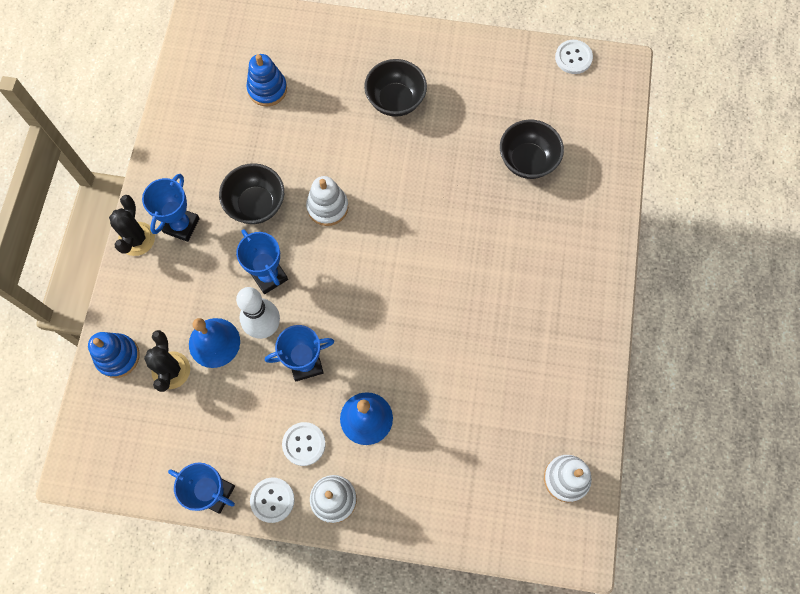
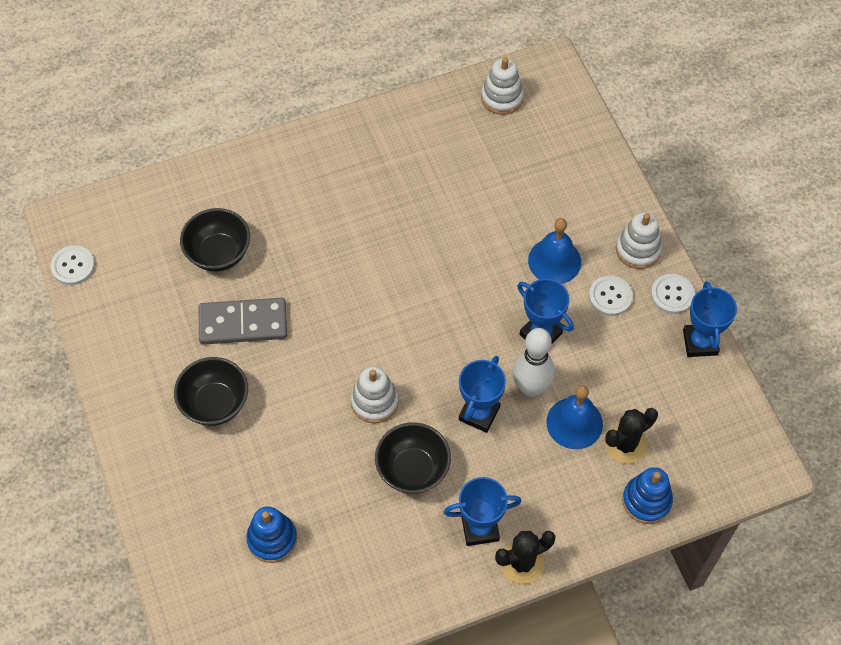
camera: 120 degrees left, 10 degrees down
(452, 149) = (243, 323): none -> grey domino

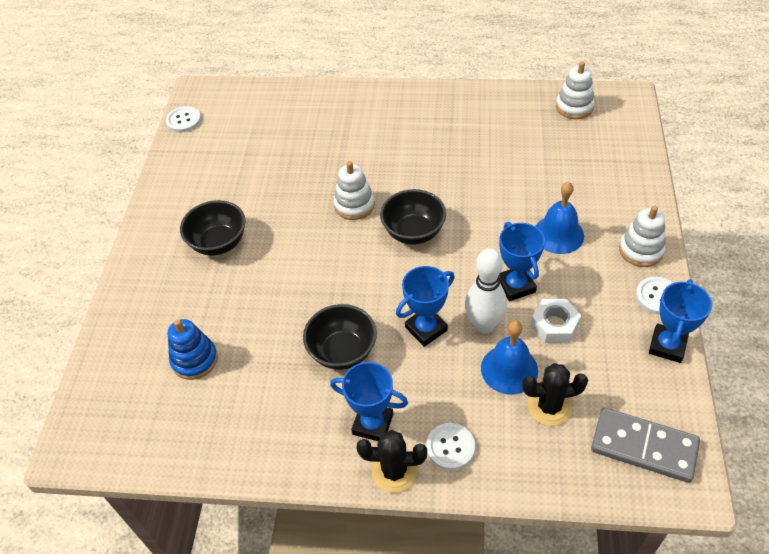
camera: 30 degrees right, 10 degrees down
(219, 253) = (289, 144): black bowl -> black bowl (413, 232)
(243, 323) = (276, 195): grey domino -> grey domino (644, 446)
(374, 402) = (343, 287): white stacking toy -> white stacking toy (354, 205)
(594, 361) = (554, 325): none -> white nut
(610, 296) = (596, 278): white button -> white button (450, 447)
(646, 501) = (545, 466): blue stacking toy -> none

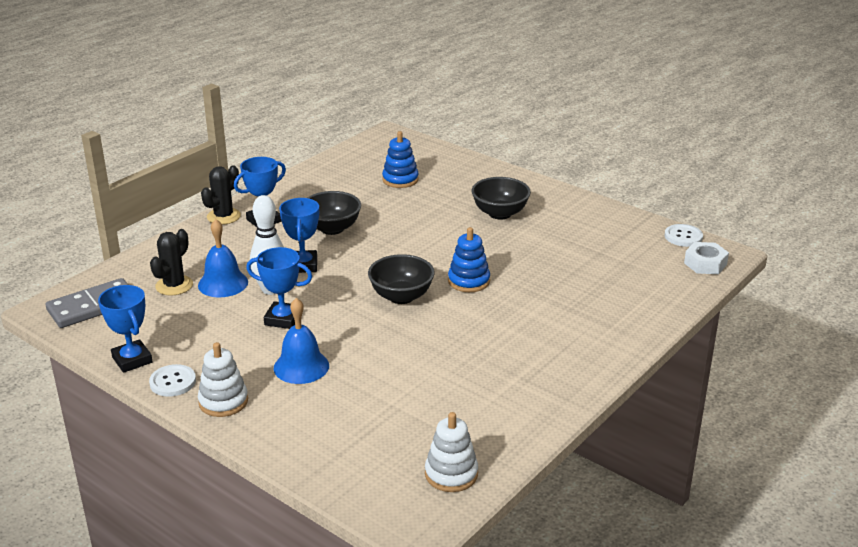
camera: 120 degrees right, 20 degrees down
(354, 205) = (469, 281): white stacking toy -> blue stacking toy
(450, 447) = (208, 239): white button -> none
(554, 325) = (225, 319): white nut -> white nut (705, 264)

